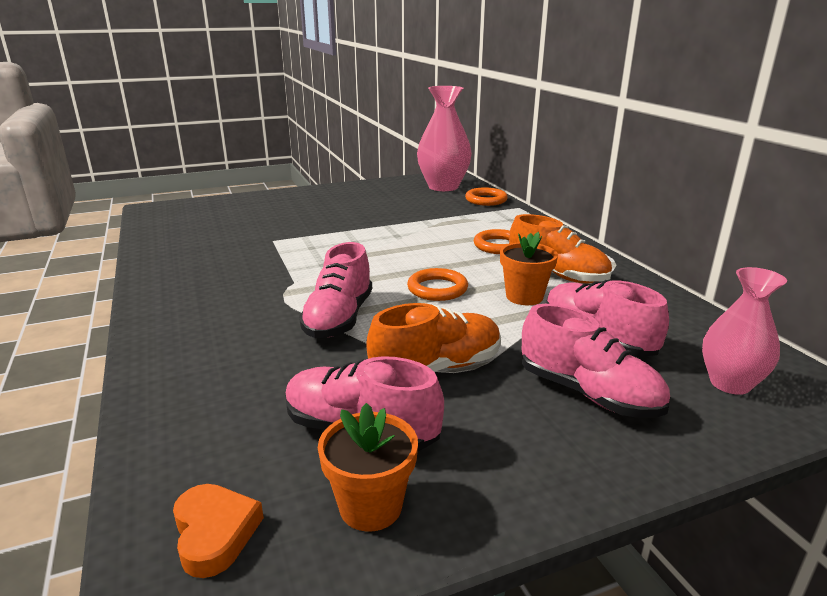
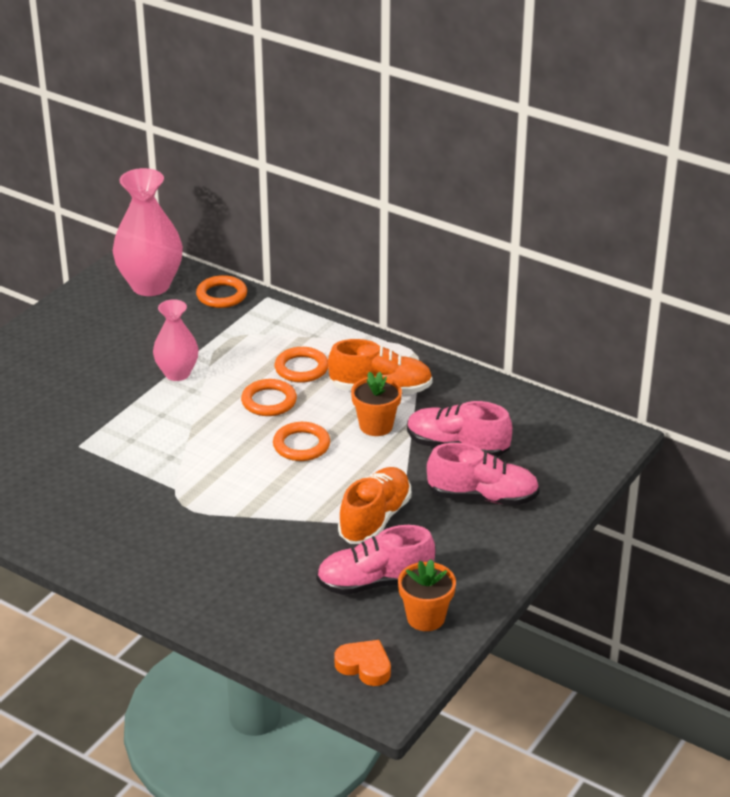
camera: 35 degrees left, 10 degrees up
(339, 318) = (259, 508): pink shoe -> none
(446, 256) = (269, 401): none -> orange ring
(730, 383) = (558, 452): pink vase -> pink vase (177, 373)

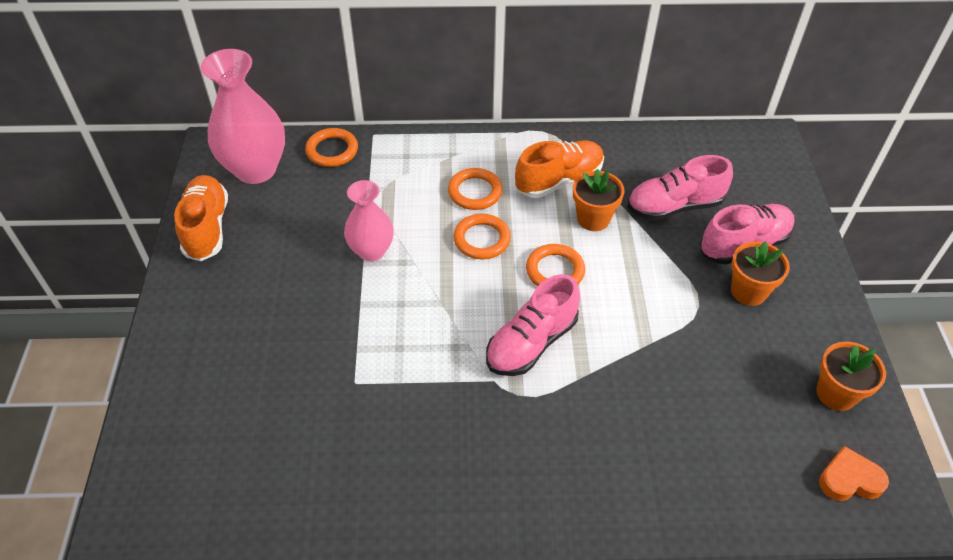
camera: 35 degrees left, 15 degrees up
(375, 519) = (691, 314): orange shoe -> orange shoe (207, 228)
(375, 582) = (760, 381): pink shoe -> pink shoe (531, 343)
(443, 527) = (748, 291): none -> orange flower pot

